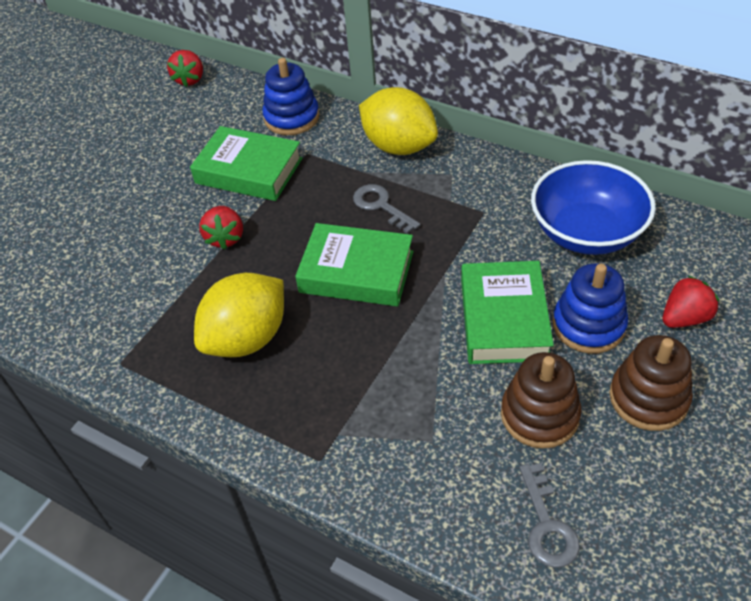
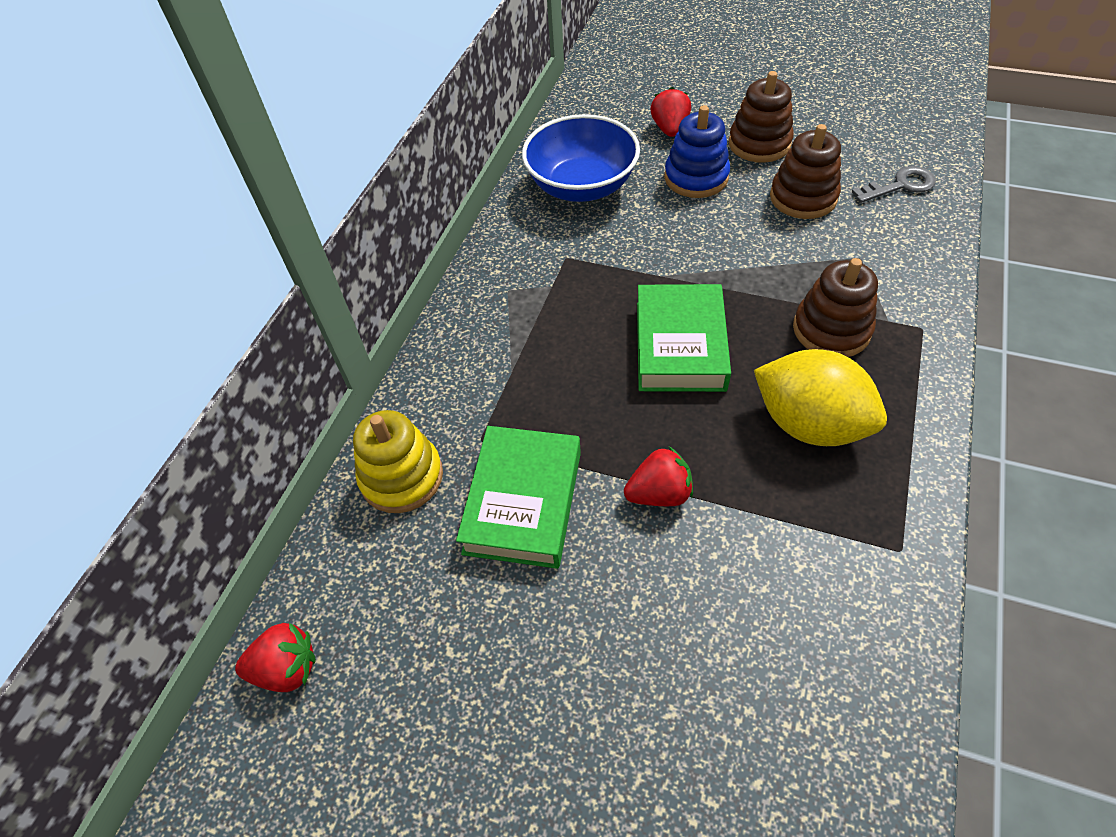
camera: 100 degrees left, 5 degrees up
(292, 118) = (401, 477): blue stacking toy -> yellow stacking toy
(341, 383) = (831, 329): none -> brown stacking toy
(381, 206) = (571, 343): grey key -> none
(399, 146) = (461, 344): yellow lemon -> none
(504, 319) = (707, 228): green book -> none
(684, 318) = (669, 129): red strawberry -> red strawberry turned 45 degrees clockwise

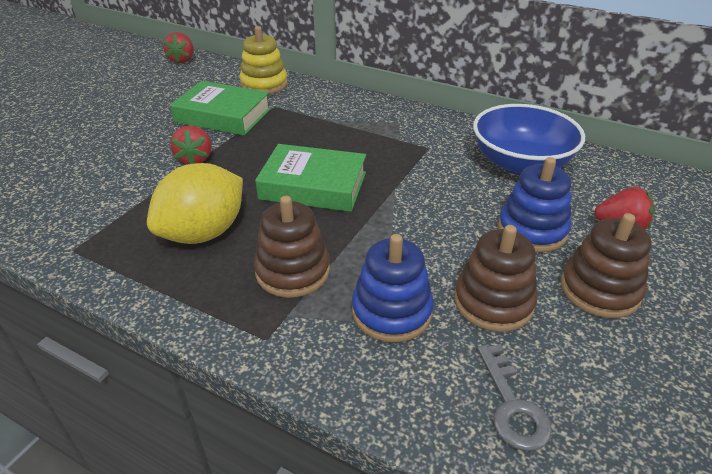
camera: 95 degrees right, 15 degrees down
(846, 254) = (391, 312): none -> blue stacking toy

